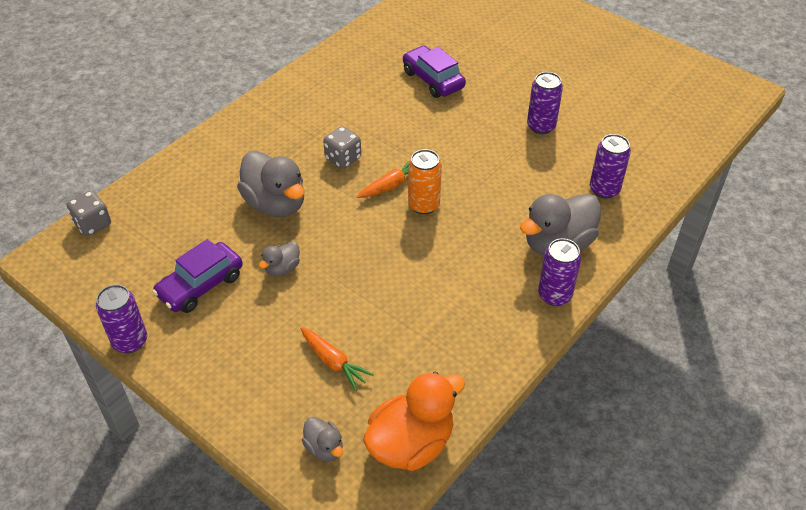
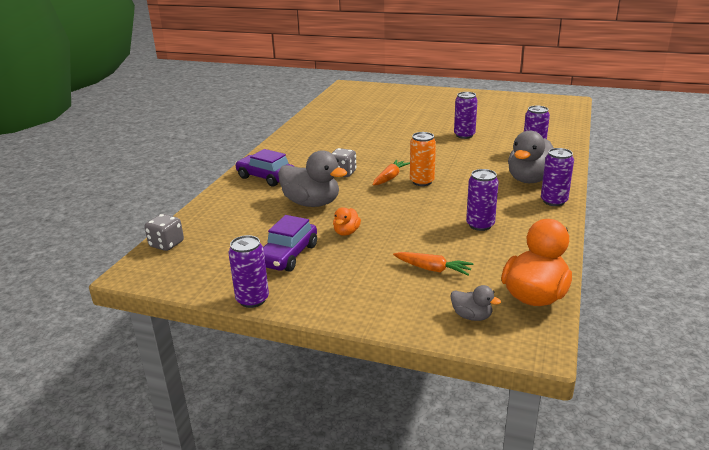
camera: 20 degrees left, 20 degrees down
(282, 268) = (346, 232): grey duck -> orange duck
(433, 80) = (372, 130): purple car -> purple car (266, 177)
(436, 307) = (480, 225): none -> purple can

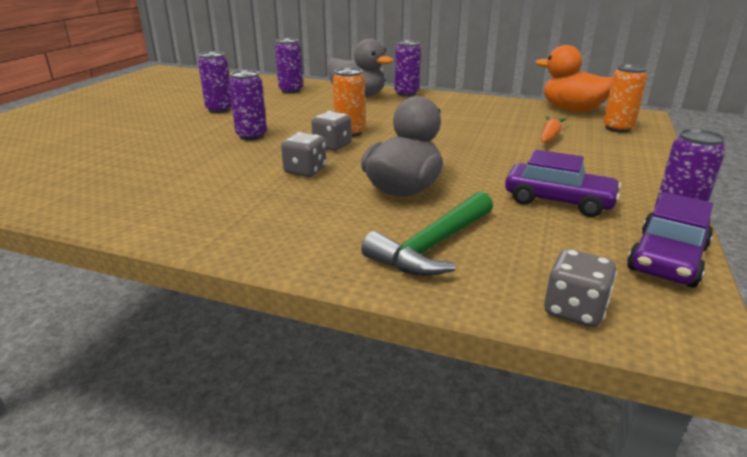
camera: 90 degrees left, 0 degrees up
(238, 211) = (433, 246): none -> green hammer
(266, 177) = (294, 228): purple car -> purple car (667, 259)
(346, 232) = (486, 169): orange duck -> none
(390, 178) = (332, 146): orange carrot -> grey dice
(471, 316) = (617, 128): grey duck -> orange can
(480, 225) = (456, 117): purple can -> purple can (251, 136)

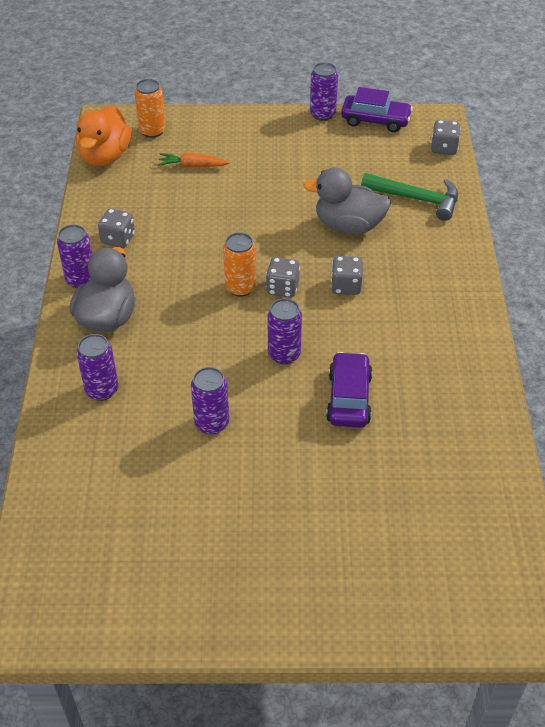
camera: 110 degrees left, 20 degrees up
(447, 105) = (118, 239): none -> grey dice
(558, 201) = (325, 157): purple car -> purple car (349, 398)

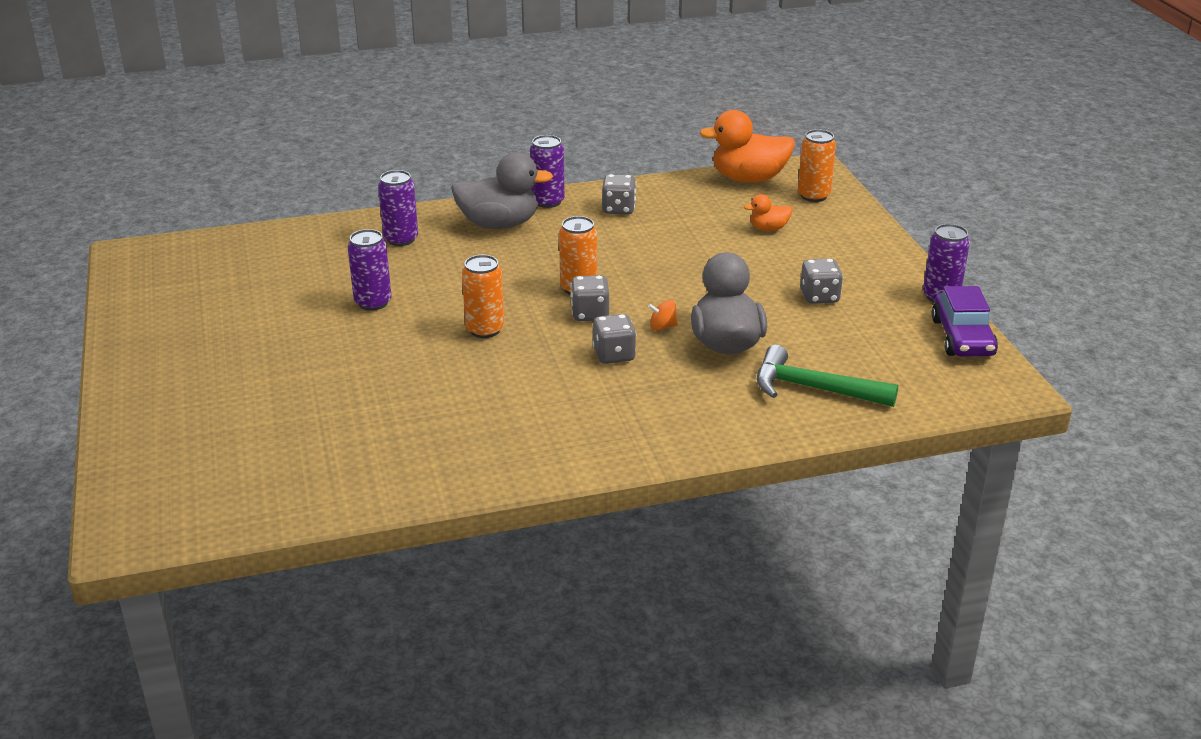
camera: 75 degrees right, 15 degrees down
(192, 166) = (768, 228): orange carrot -> orange duck
(284, 354) = (485, 329): purple can -> orange can
(315, 253) = (662, 327): none -> orange spinning top
(349, 398) = (431, 379): purple car -> none
(416, 199) = (813, 388): green hammer -> green hammer turned 105 degrees clockwise
(444, 148) = (944, 400): grey dice -> grey dice (819, 297)

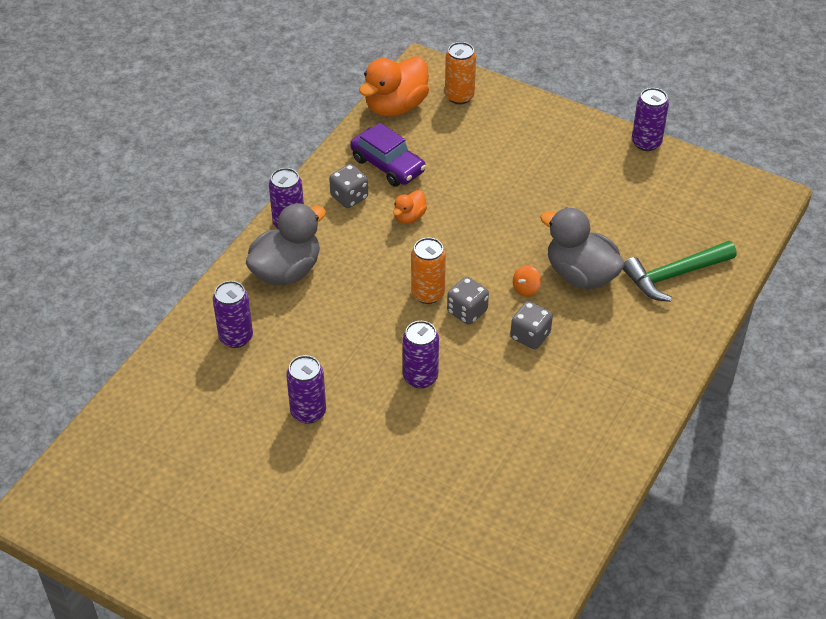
camera: 45 degrees left, 15 degrees up
(485, 329) = (420, 377): orange can -> purple can
(768, 228) = (472, 149): orange duck -> orange duck (409, 217)
(819, 297) = (581, 192): grey dice -> none
(962, 337) = (698, 171): purple car -> purple car (388, 165)

